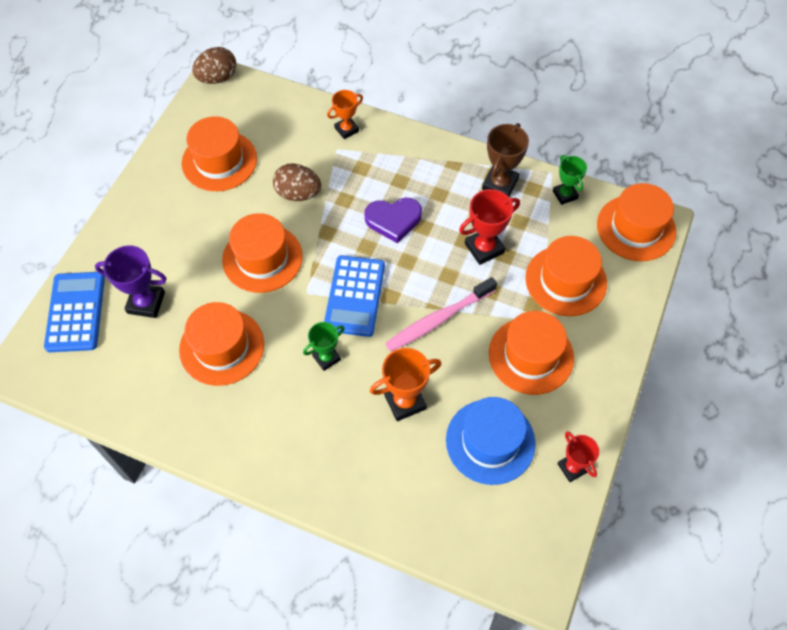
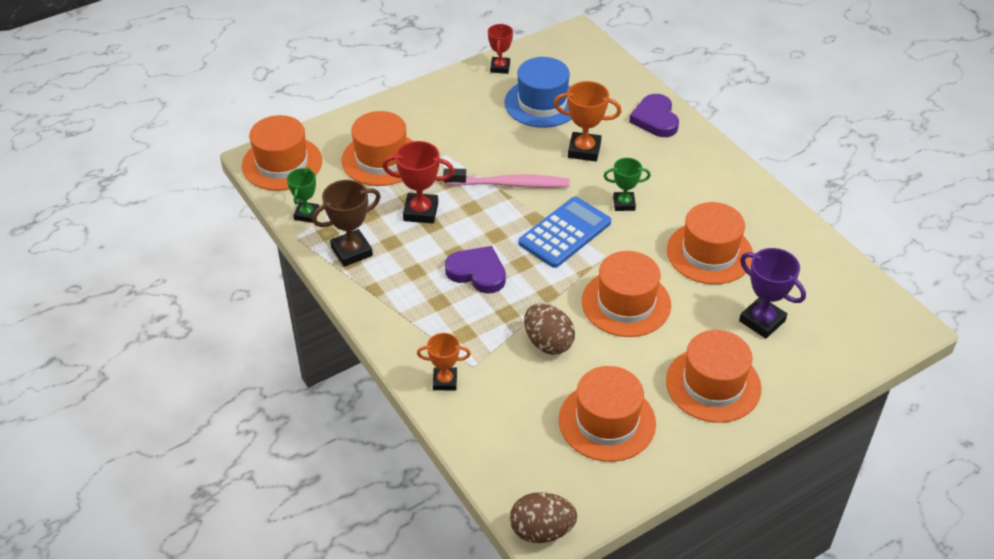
camera: 145 degrees left, 15 degrees down
(76, 312) = (836, 347): blue calculator -> none
(366, 491) = (655, 119): none -> purple heart
(531, 355) = (462, 131): orange hat -> orange hat (713, 384)

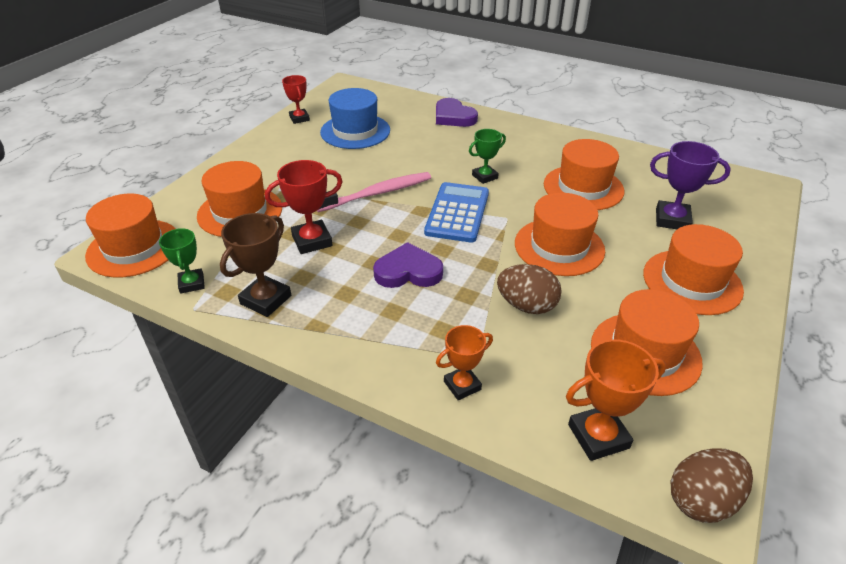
camera: 30 degrees left, 5 degrees down
(584, 150) = (418, 151): orange trophy -> orange trophy (598, 436)

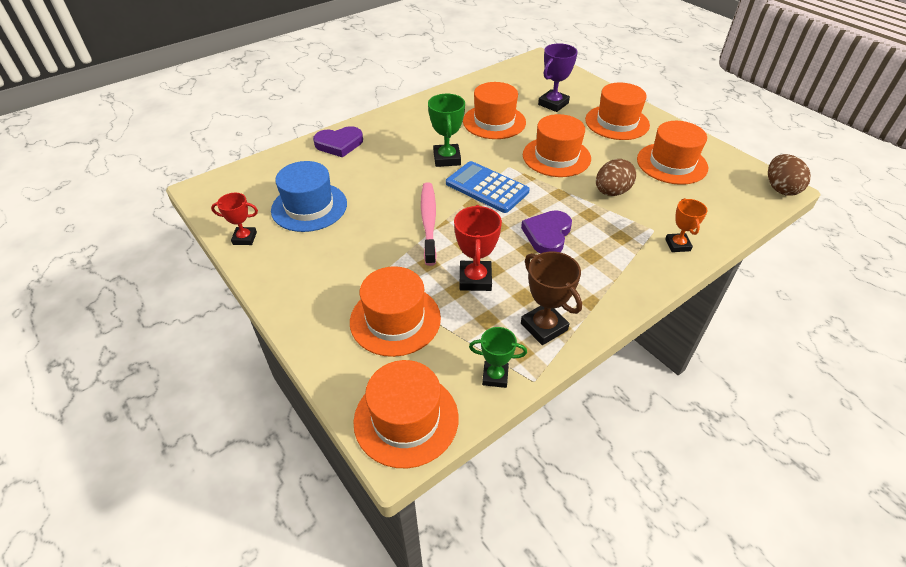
camera: 65 degrees left, 5 degrees up
(484, 176) = (447, 159): green trophy -> green trophy, size x1.51
(598, 436) = (732, 205): orange trophy -> none

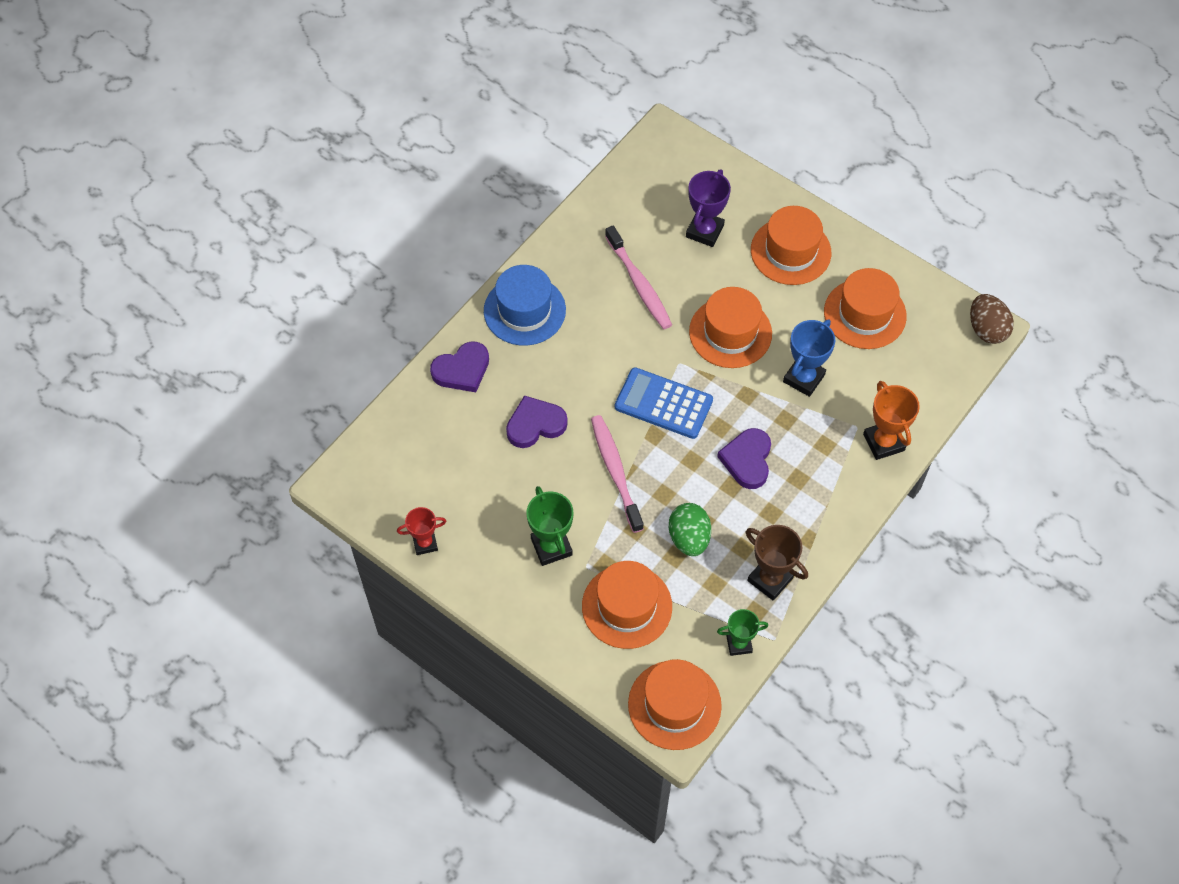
camera: 15 degrees left, 15 degrees up
(309, 207) = (474, 481): blue hat -> blue hat (524, 310)
(377, 182) = (535, 424): none -> purple heart
(447, 159) = (602, 366): green trophy -> green trophy (551, 547)
(475, 279) = (689, 538): red trophy -> green egg
(494, 122) = (639, 284): orange hat -> pink toothbrush
(611, 192) = (804, 378): brown egg -> blue trophy
(677, 245) = (883, 442): orange trophy -> orange trophy, size x1.51

